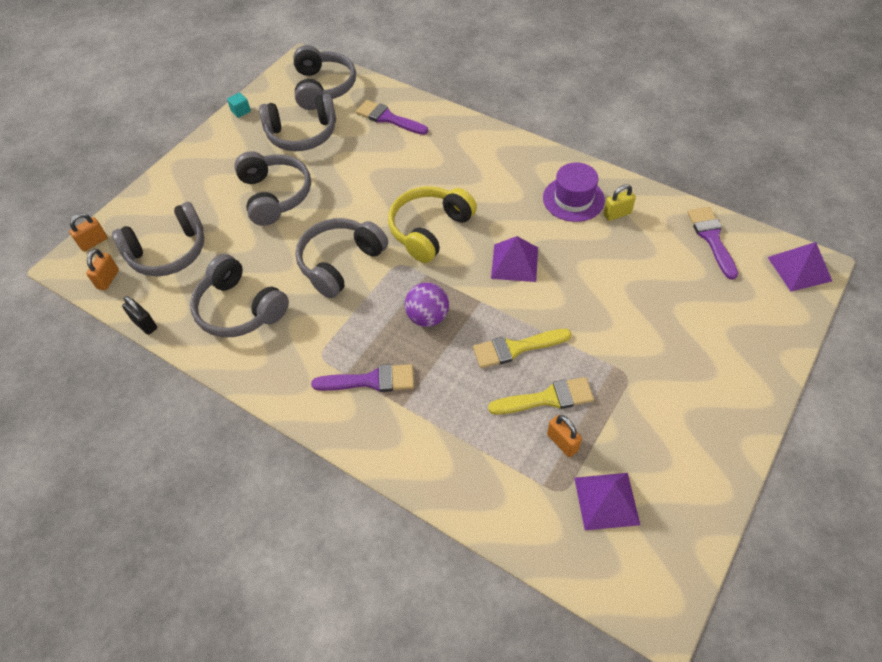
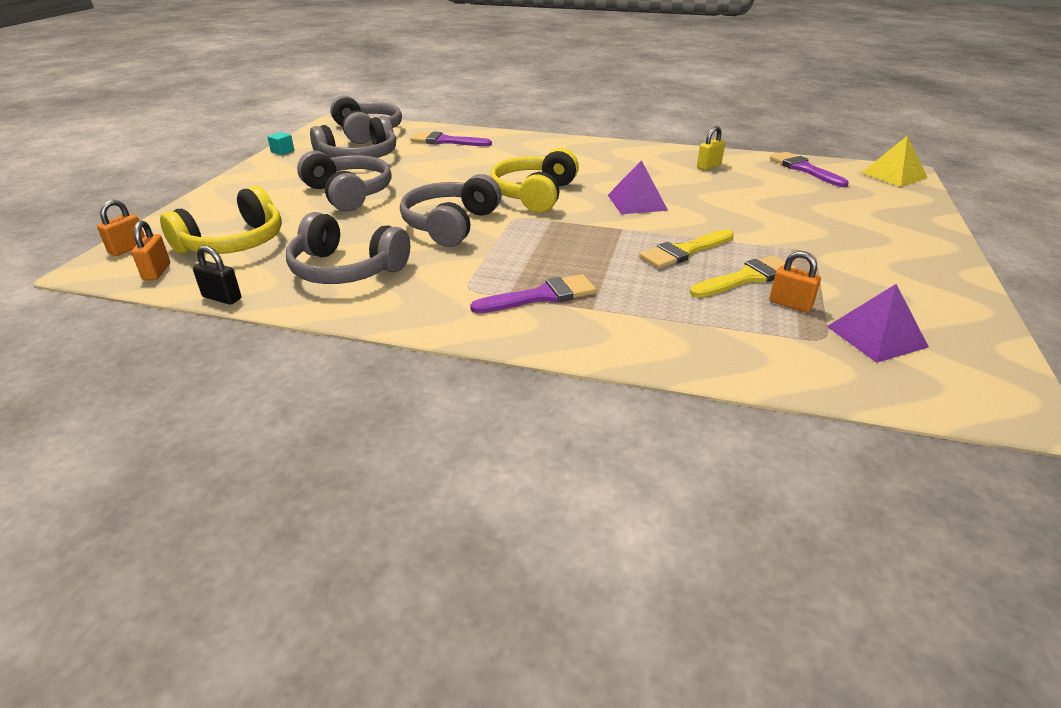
camera: 20 degrees left, 20 degrees down
(168, 252) = (233, 243): grey headphones -> yellow headphones
(427, 317) = (574, 245): purple ball -> none
(573, 199) = (661, 163): purple hat -> none
(799, 269) = (894, 175): purple pyramid -> yellow pyramid

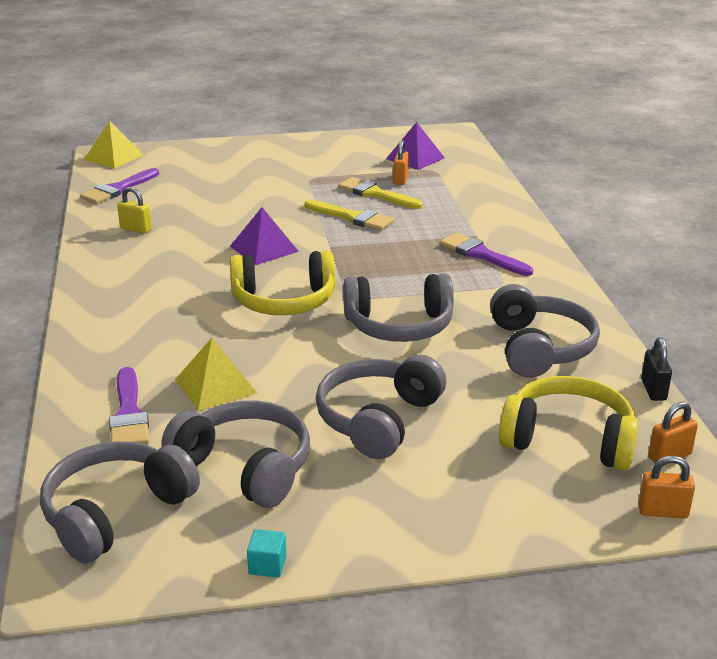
camera: 115 degrees left, 5 degrees down
(447, 161) = (215, 386): none -> yellow pyramid

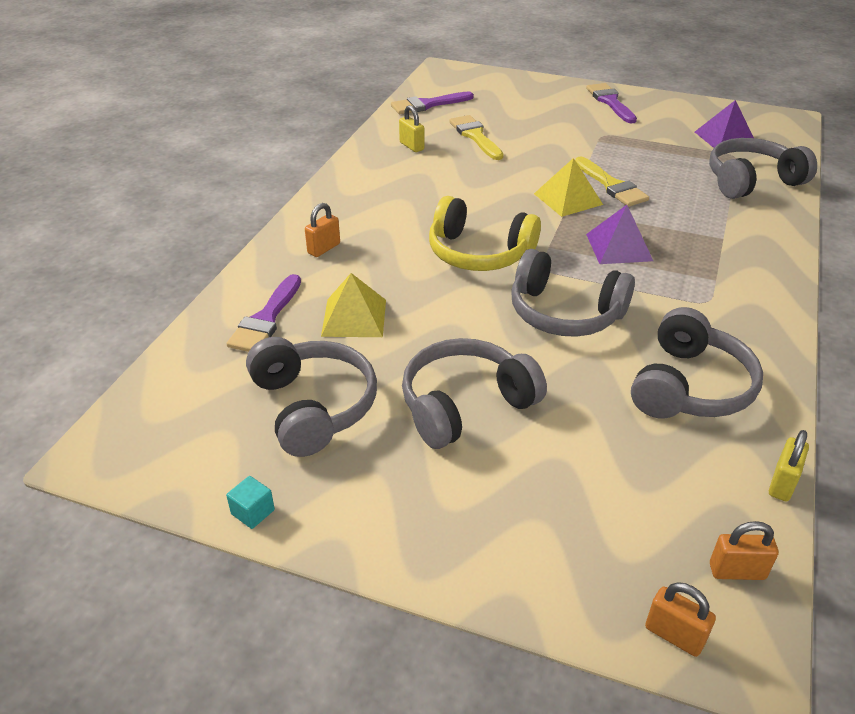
camera: 30 degrees right, 10 degrees up
(114, 157) = (448, 74): yellow pyramid -> yellow pyramid (568, 199)
(116, 513) = (182, 408): grey headphones -> grey headphones (751, 181)
(264, 248) = (504, 195): purple pyramid -> purple pyramid (619, 247)
(375, 194) = (654, 167): yellow brush -> yellow brush (475, 136)
(400, 180) = (691, 158): orange padlock -> orange padlock (324, 248)
(481, 254) = (711, 261): purple brush -> purple brush (610, 102)
(568, 440) = (637, 504): yellow headphones -> none
(653, 390) = (782, 483): black padlock -> yellow padlock

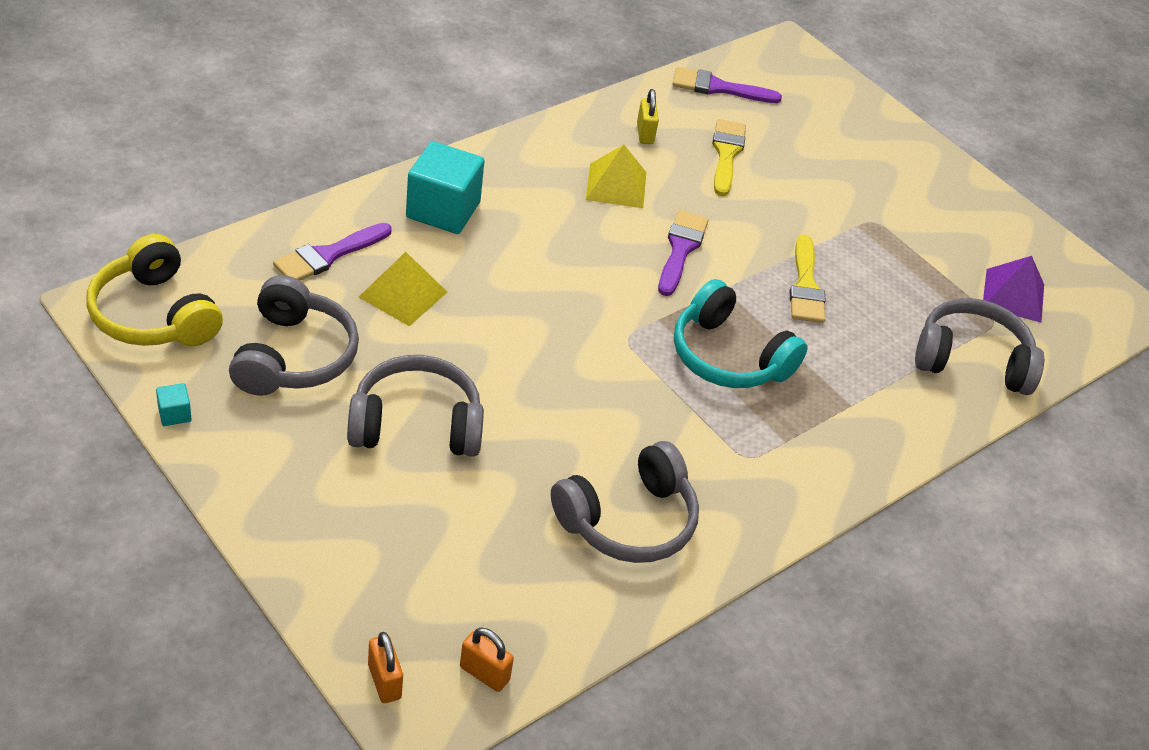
camera: 25 degrees right, 5 degrees up
(324, 248) = (443, 210): orange padlock -> turquoise cube
(479, 253) = (582, 290): yellow headphones -> yellow headphones (154, 314)
(565, 313) = (595, 392): grey headphones -> none
(568, 199) = (740, 278): yellow pyramid -> yellow pyramid (616, 185)
(610, 102) = (935, 182): purple brush -> purple brush (681, 249)
(619, 247) = (728, 356): purple pyramid -> turquoise headphones
(782, 483) = (606, 640): yellow padlock -> none

